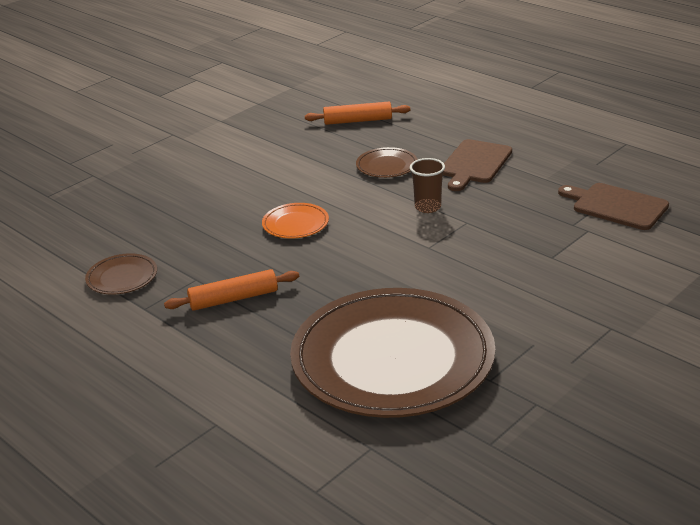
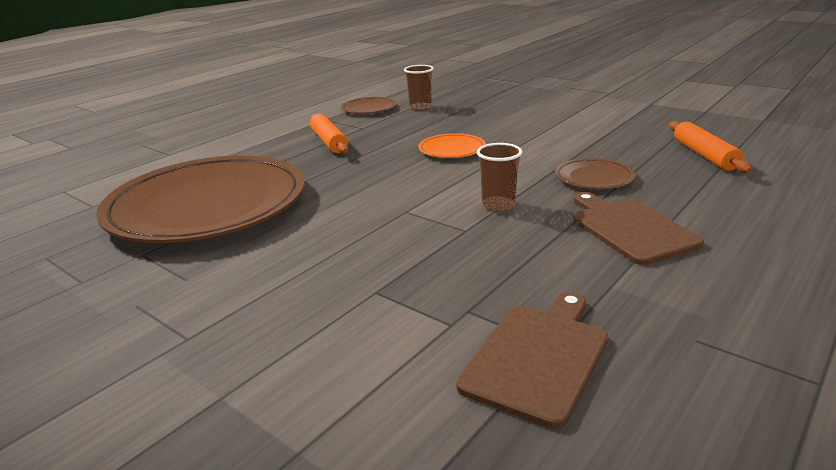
camera: 85 degrees right, 5 degrees down
(143, 241) = (420, 107): none -> brown cup
(474, 164) = (630, 229): brown cutting board -> brown cutting board turned 45 degrees clockwise

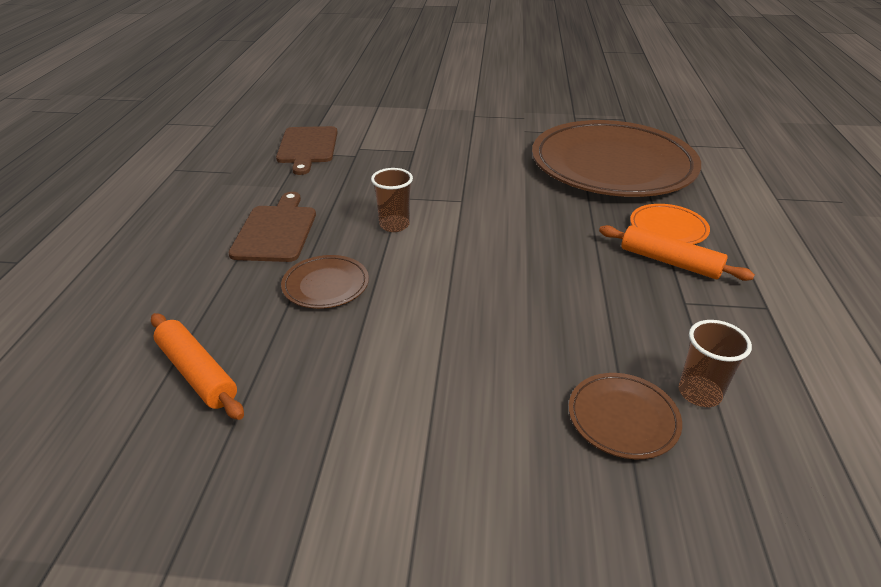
camera: 145 degrees right, 10 degrees up
(368, 108) = (767, 359): brown plate -> brown plate (623, 418)
(452, 149) = (515, 289): orange plate -> orange plate (668, 228)
(630, 229) = (276, 231): brown cutting board -> brown cutting board turned 120 degrees counterclockwise

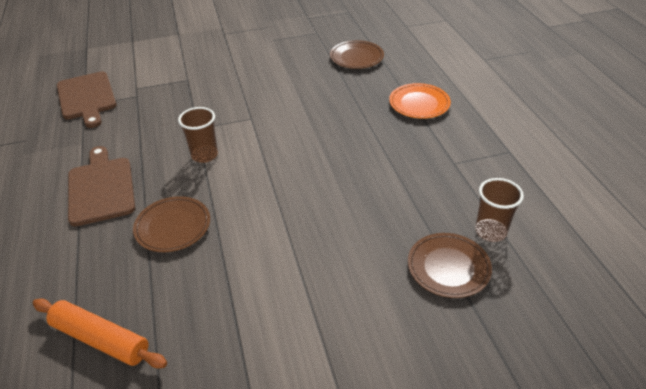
camera: 20 degrees left, 5 degrees up
(612, 165) = (356, 57): brown plate -> brown plate, size x0.40
(670, 262) = (431, 132): orange rolling pin -> none

